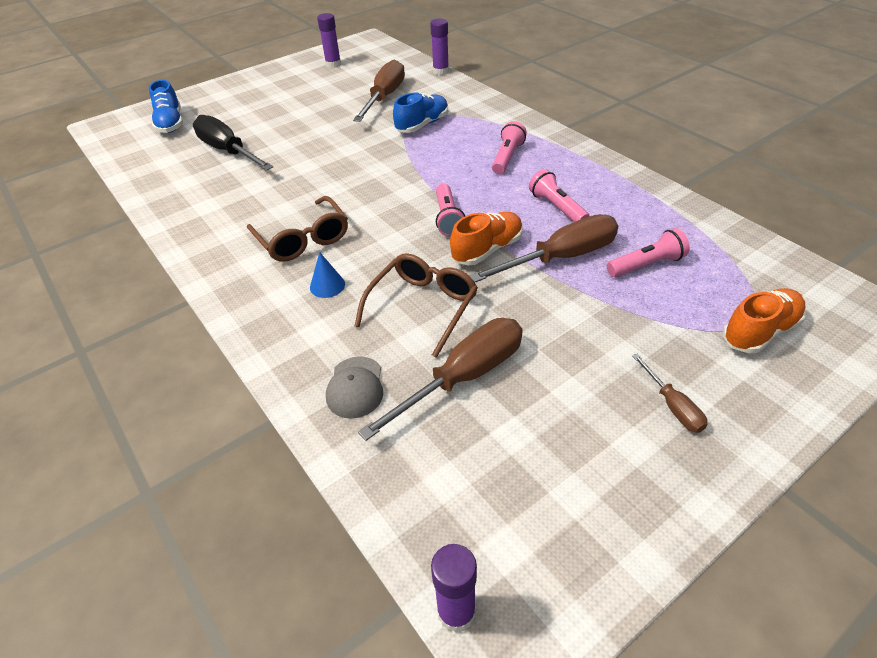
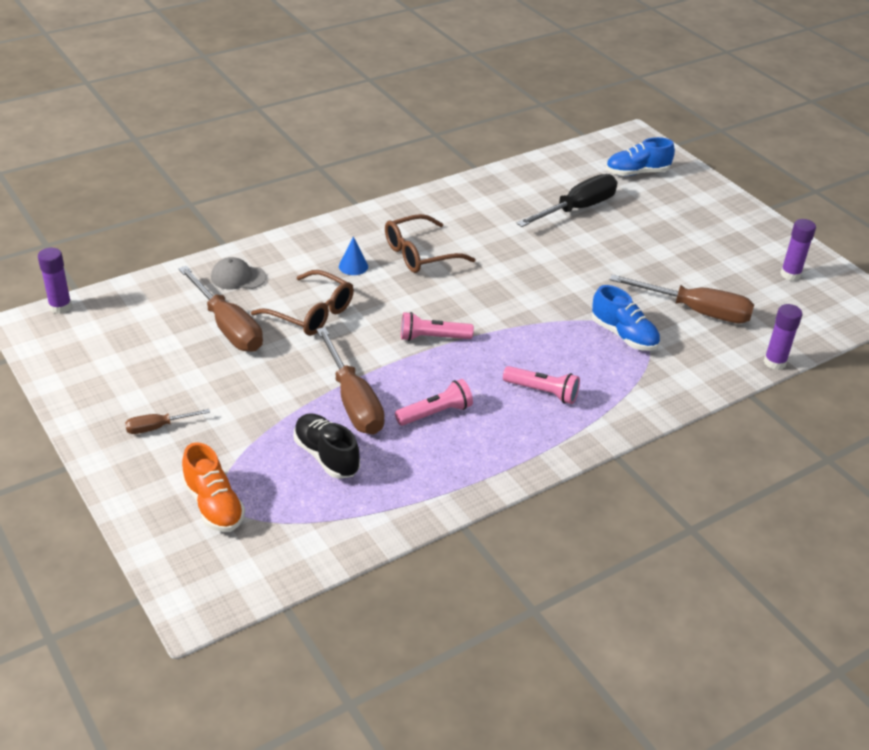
camera: 90 degrees right, 5 degrees down
(487, 250) = (377, 357): orange shoe -> none
(647, 265) = (326, 456): pink flashlight -> black shoe

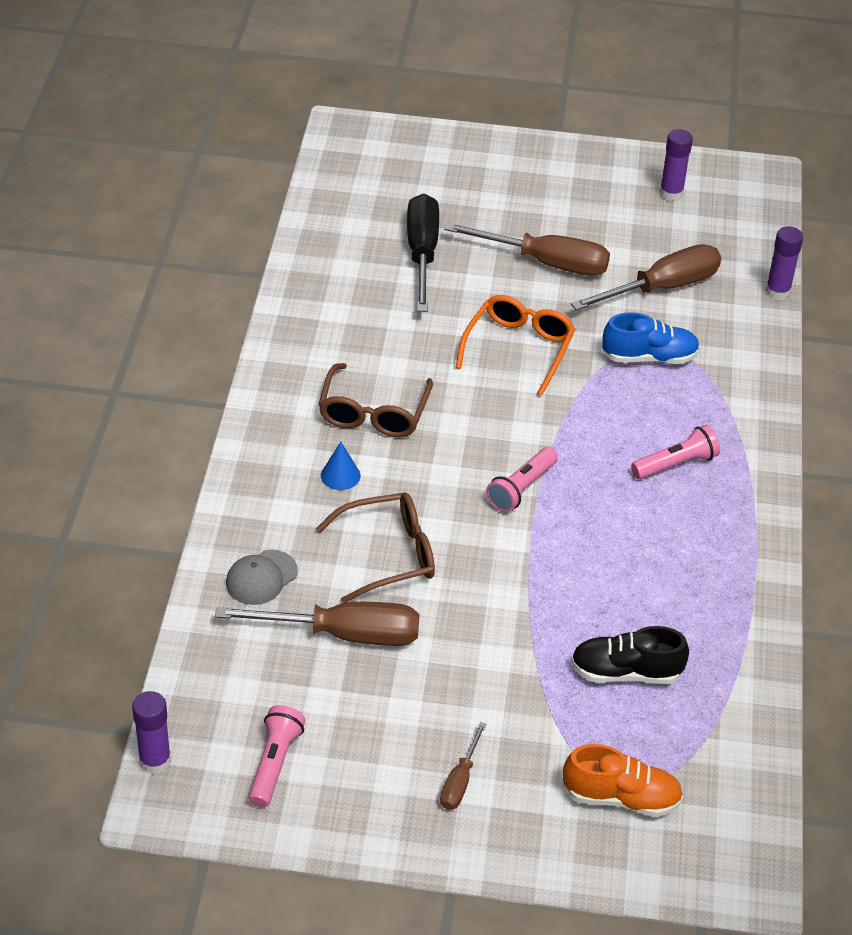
camera: 50 degrees left, 5 degrees up
(353, 401) = (562, 605): brown screwdriver -> brown screwdriver (545, 262)
(436, 413) = (636, 556): pink flashlight -> pink flashlight (275, 763)
(552, 280) = (519, 348): none -> orange glasses
(637, 173) = (408, 173): blue shoe -> none

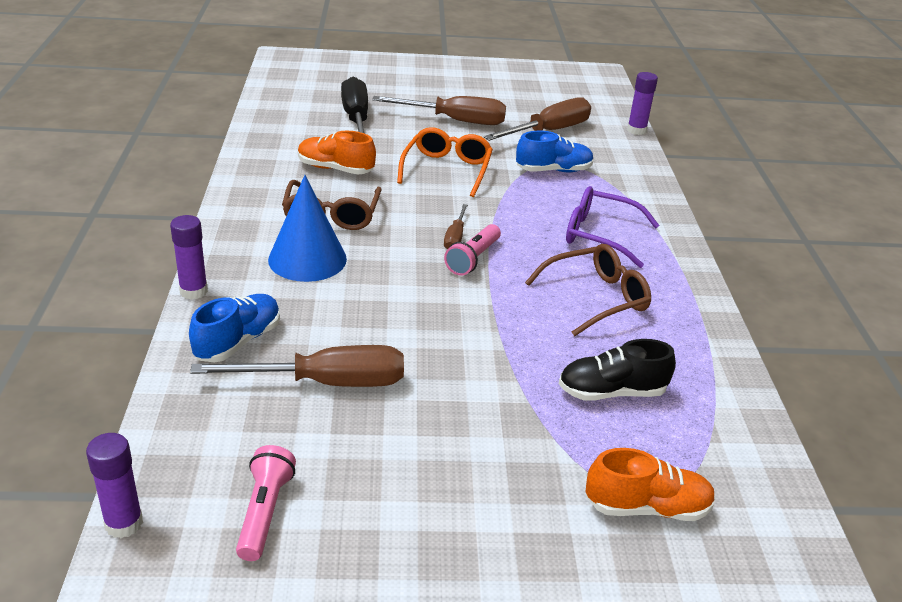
camera: 10 degrees left, 10 degrees down
(261, 577) = (238, 341): grey cap -> blue shoe
(340, 475) = (307, 259): blue cone -> blue cone, size x2.12
(386, 340) = (335, 169): none -> orange shoe
(389, 555) = (362, 315): brown glasses -> brown glasses (596, 298)
(460, 781) = (473, 509): brown screwdriver -> brown screwdriver (455, 237)
(671, 193) = (537, 82): purple glue stick -> purple glue stick (193, 291)
(676, 464) = (600, 235): pink flashlight -> purple glasses

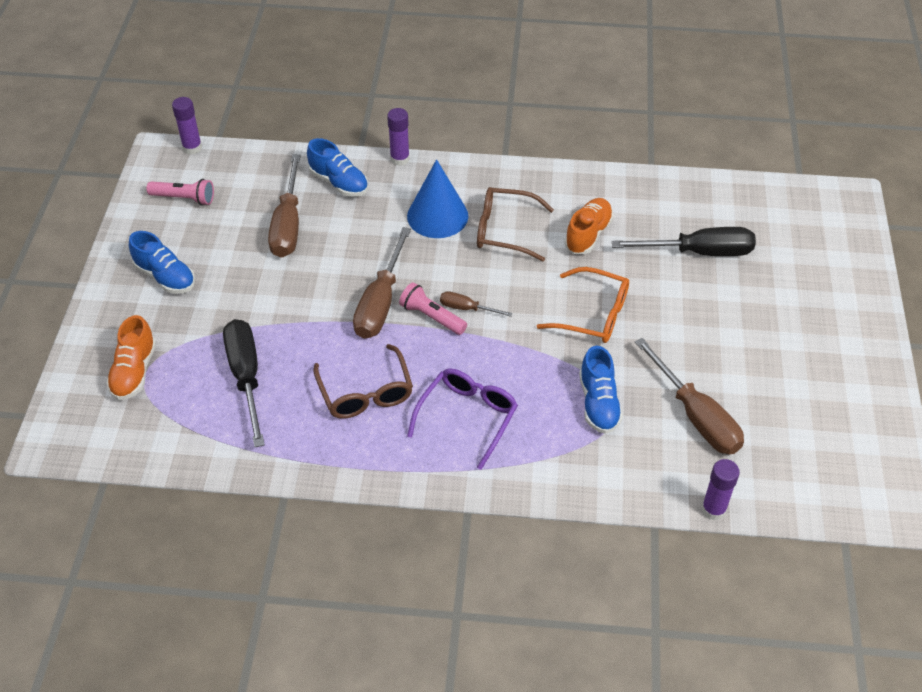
camera: 100 degrees right, 15 degrees up
(452, 505) = (165, 277): none -> blue shoe
(455, 120) = (709, 332): brown screwdriver -> brown screwdriver (381, 302)
(611, 392) = (246, 377): black shoe -> black screwdriver

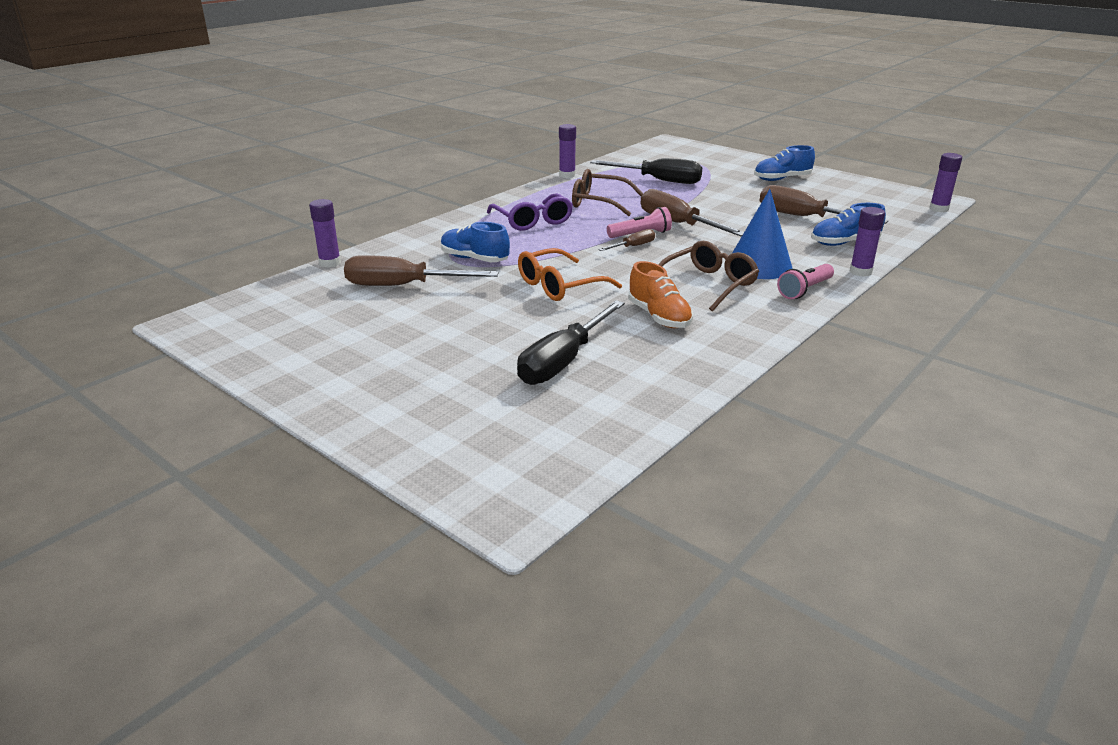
camera: 125 degrees right, 20 degrees down
(134, 372) = (701, 161): orange shoe -> none
(184, 198) = (869, 196): pink flashlight -> pink flashlight (804, 290)
(288, 474) = (567, 175): none -> purple glue stick

